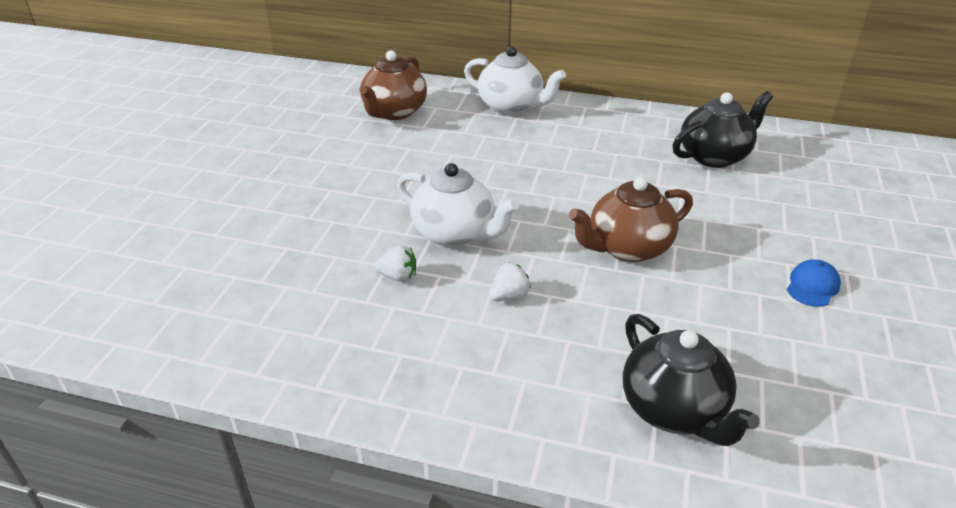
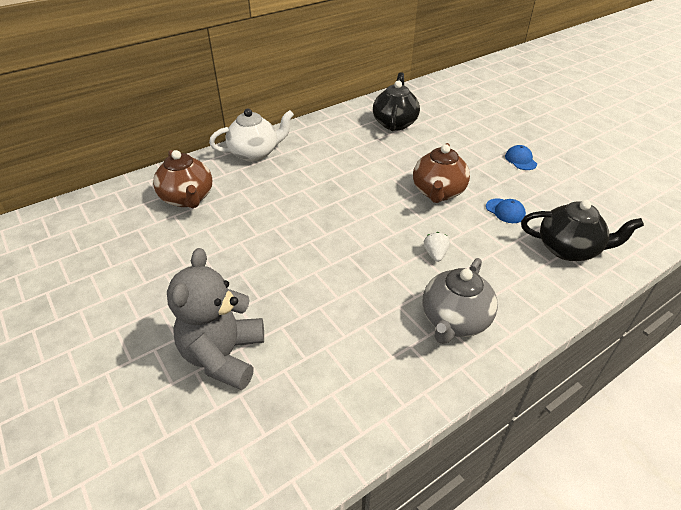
camera: 50 degrees left, 5 degrees up
(221, 235) = (223, 356): none -> grey teddy bear
(398, 276) = (371, 289): white strawberry -> none
(415, 358) = (454, 320): none -> grey teapot
(455, 234) = (356, 244): white teapot -> none
(673, 318) = (505, 211): none -> blue cap

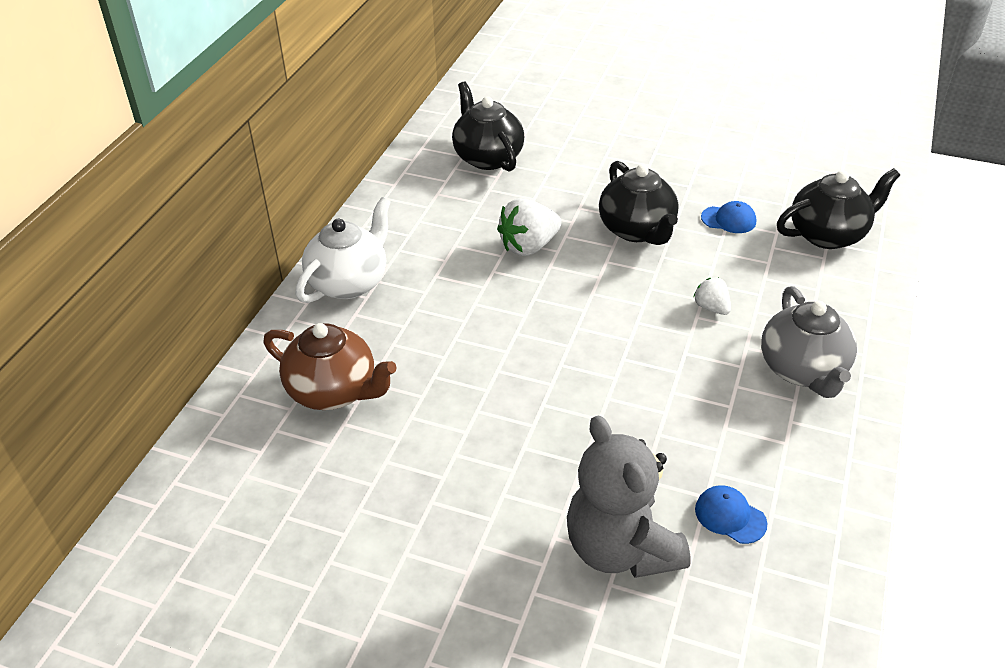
camera: 35 degrees left, 0 degrees up
(364, 174) = (529, 246): none -> white strawberry
(438, 192) = (637, 230): brown teapot -> black teapot
(520, 160) = (682, 147): blue cap -> blue cap (730, 516)

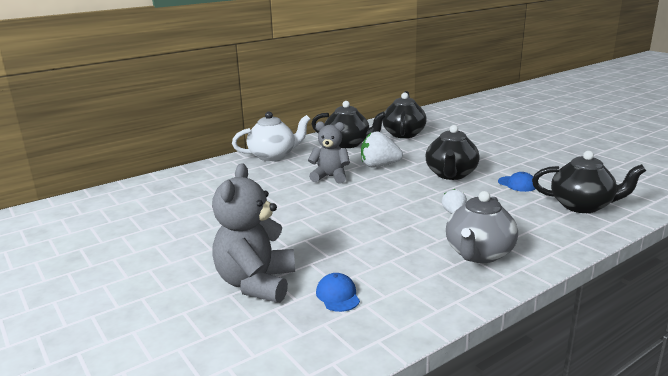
camera: 35 degrees right, 20 degrees down
(333, 391) = (212, 185): brown teapot -> none
(432, 211) = (348, 144): none -> black teapot
(488, 298) = (330, 177): none -> grey teddy bear

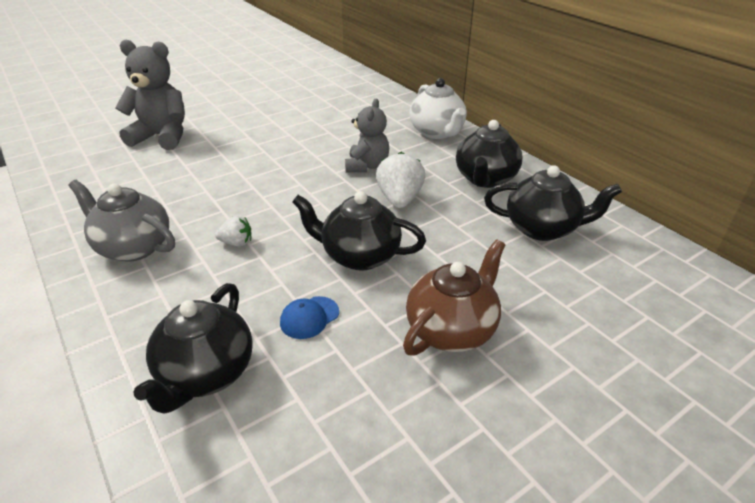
camera: 90 degrees right, 15 degrees up
(338, 295) = (120, 168): blue cap -> none
(503, 153) = (451, 329): none -> brown teapot

